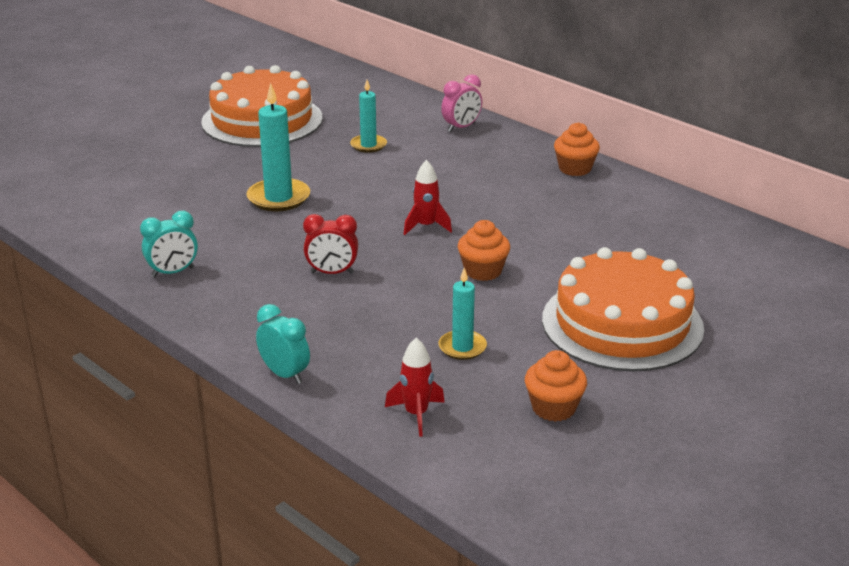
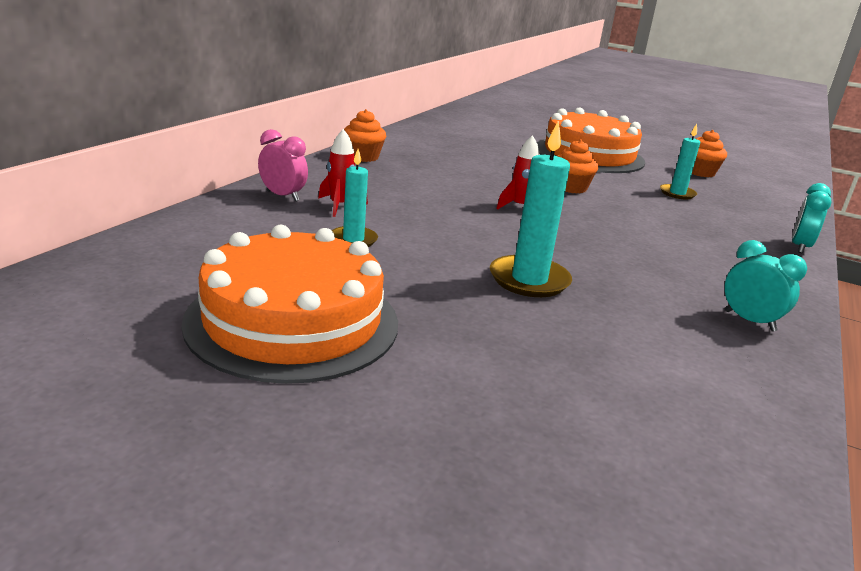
camera: 110 degrees left, 5 degrees down
(332, 273) = (643, 240): red clock -> none
(416, 414) = (766, 204): red rocket -> red rocket (340, 206)

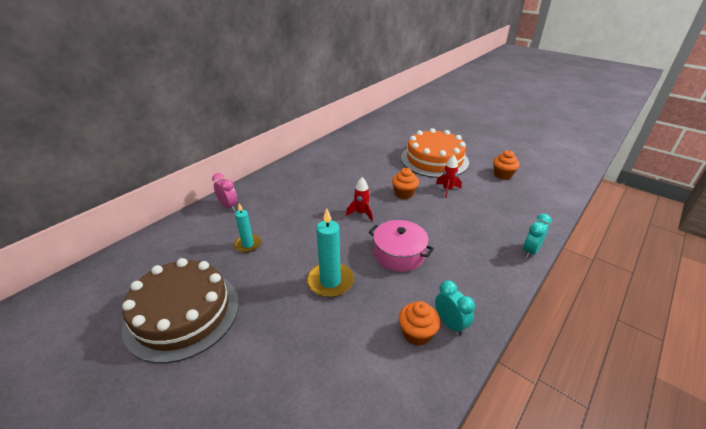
camera: 15 degrees right, 10 degrees up
(293, 321) = (182, 313): orange cake -> brown cake
(340, 206) = (255, 214): red rocket -> red rocket (447, 190)
(363, 157) = (291, 169): orange cupcake -> orange cupcake (417, 333)
(614, 250) = (399, 254): none -> pink pot
(677, 193) = (473, 197): turquoise candle -> none

